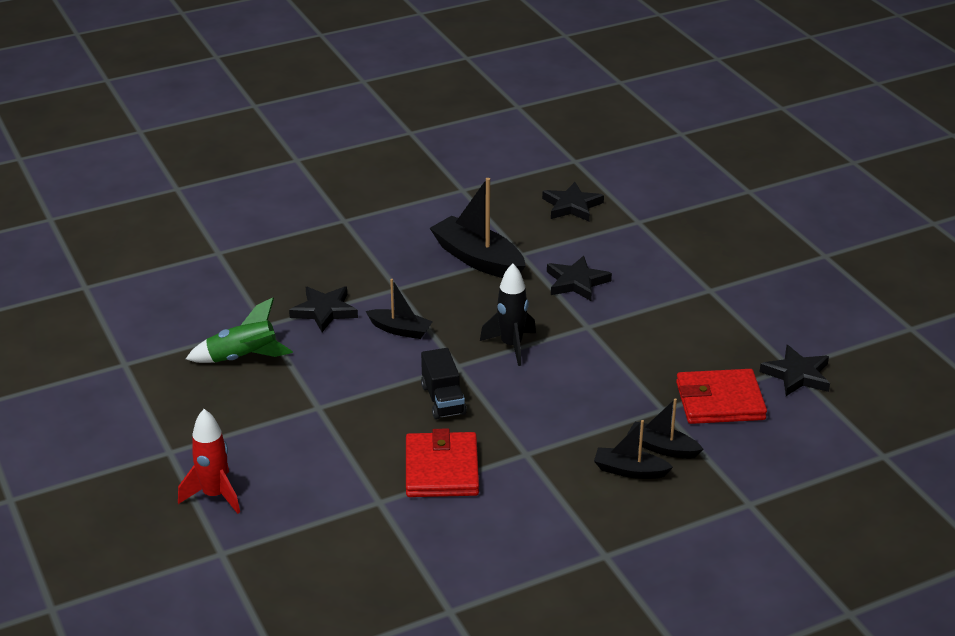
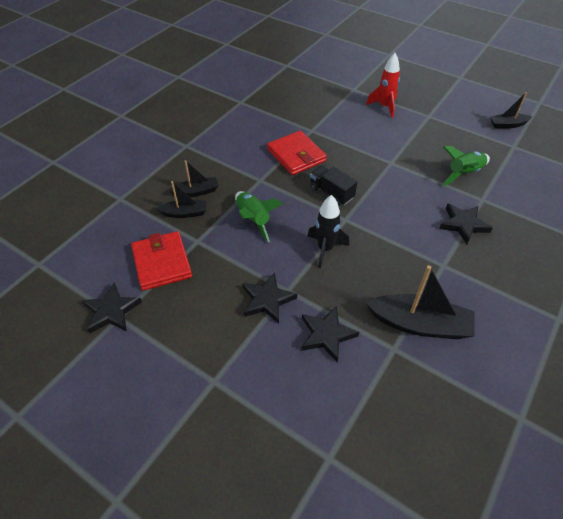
camera: 150 degrees right, 15 degrees up
(400, 330) = (404, 230): black boat -> black boat (507, 125)
(572, 206) = (407, 449): black star -> black star (267, 300)
(574, 406) = (253, 220): none -> green rocket
(720, 401) = (162, 263): red wallet -> red wallet turned 75 degrees counterclockwise

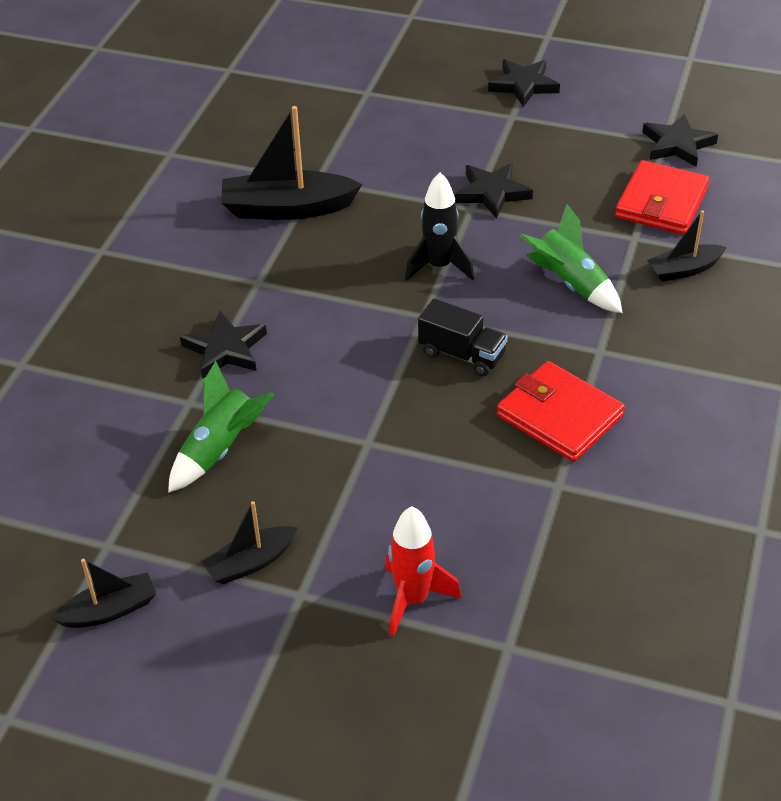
camera: 165 degrees right, 5 degrees down
(162, 263) = (661, 202): red wallet -> red wallet turned 60 degrees clockwise
(196, 192) = (692, 306): black boat -> black boat (251, 562)
(326, 335) = (402, 176): black star -> black star (523, 85)

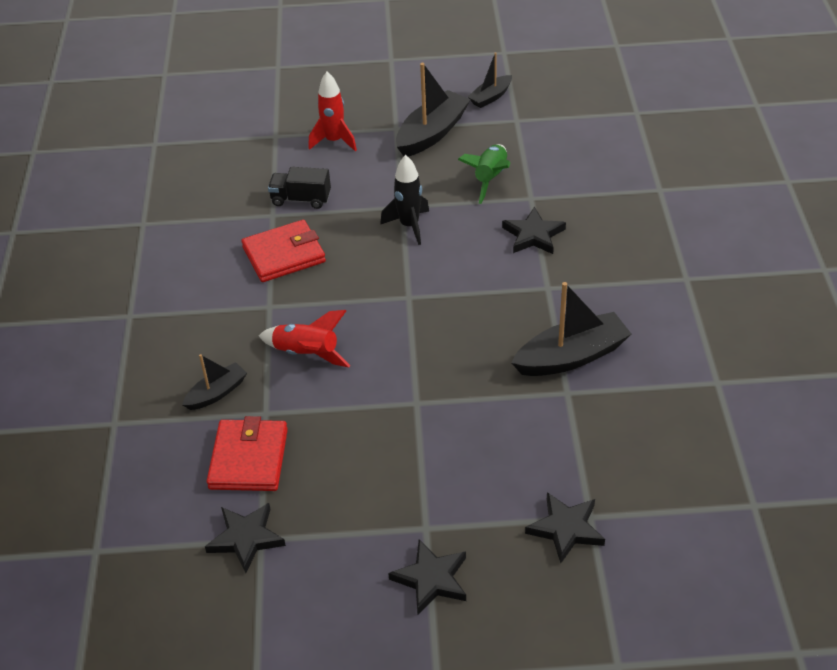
camera: 160 degrees right, 0 degrees up
(251, 562) = (432, 133): black boat -> black boat, size x1.76
(439, 266) = (416, 339): black rocket -> black rocket (409, 226)
(462, 354) = (367, 276): black truck -> black truck (301, 199)
(492, 193) = (405, 424): black star -> black star (566, 529)
(559, 416) = (284, 254): red wallet -> red wallet turned 45 degrees counterclockwise
(570, 283) = (307, 354): green rocket -> red rocket

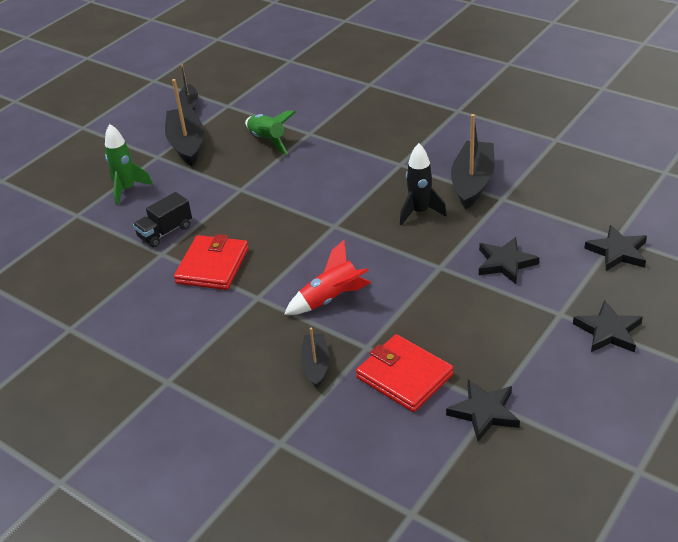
camera: 50 degrees left, 5 degrees down
(334, 141) = (127, 189): red rocket -> green rocket
(409, 226) = (265, 194): black rocket -> black rocket (420, 212)
(533, 235) = (345, 147): black star -> black star (505, 263)

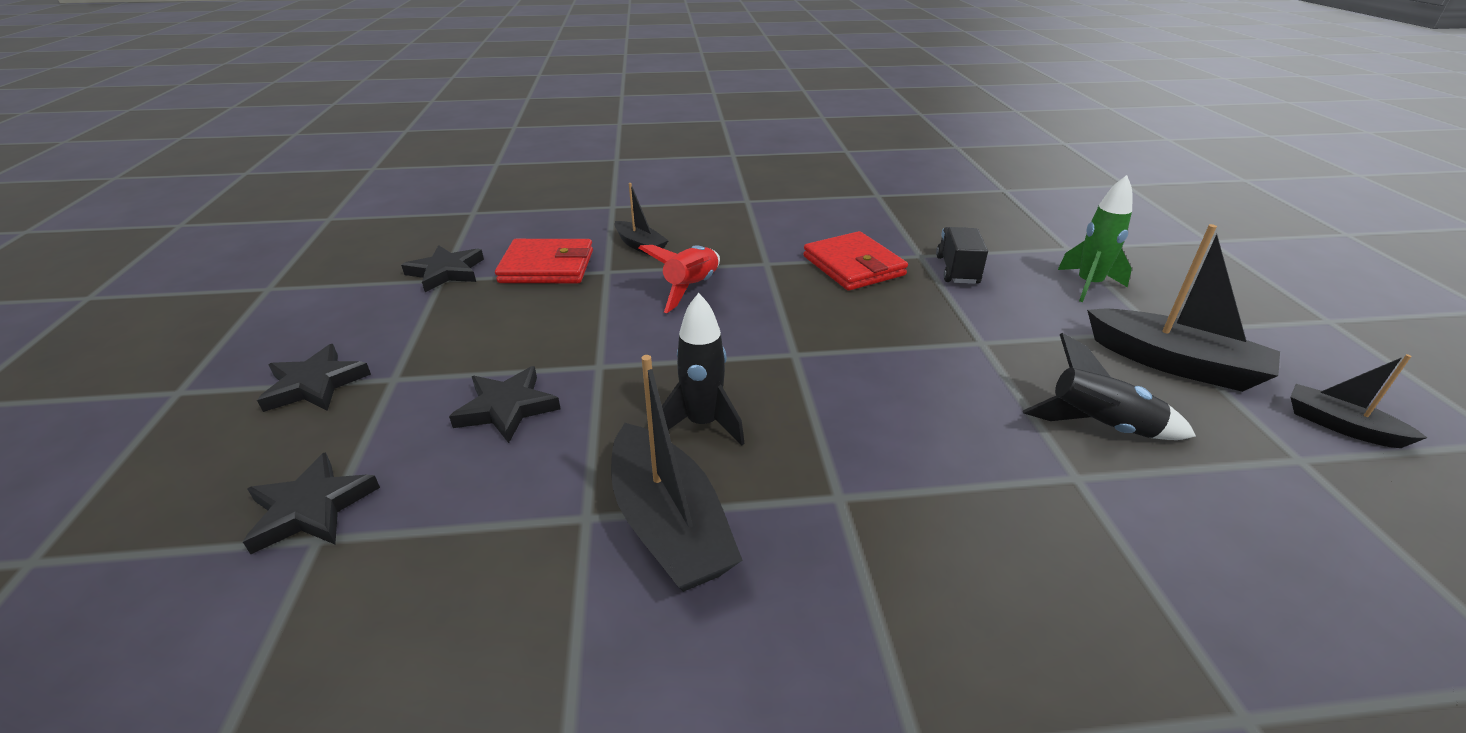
camera: 135 degrees right, 5 degrees down
(268, 140) = (1099, 426): green rocket -> black rocket

